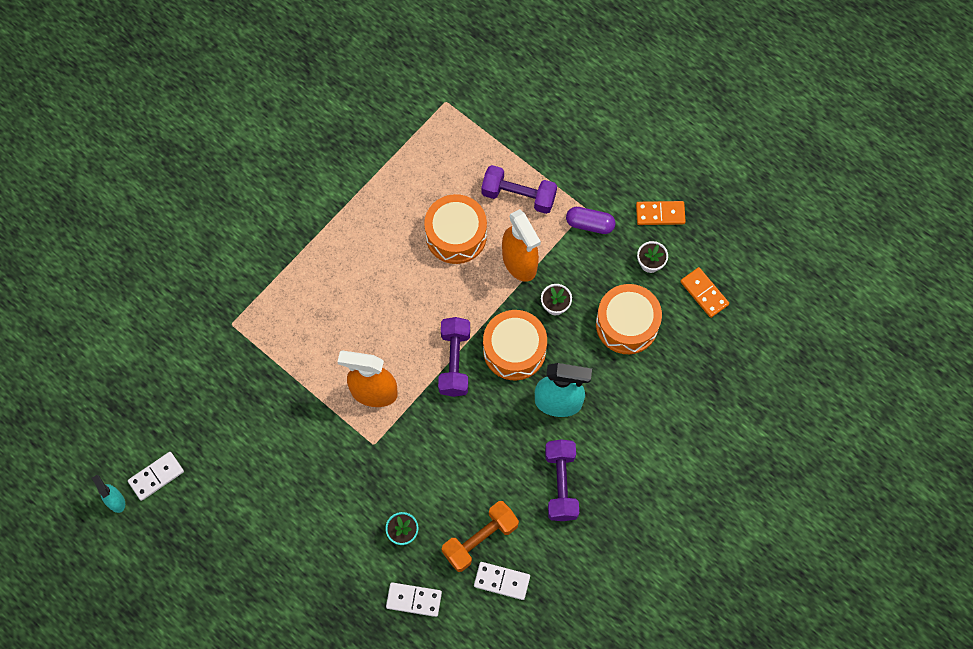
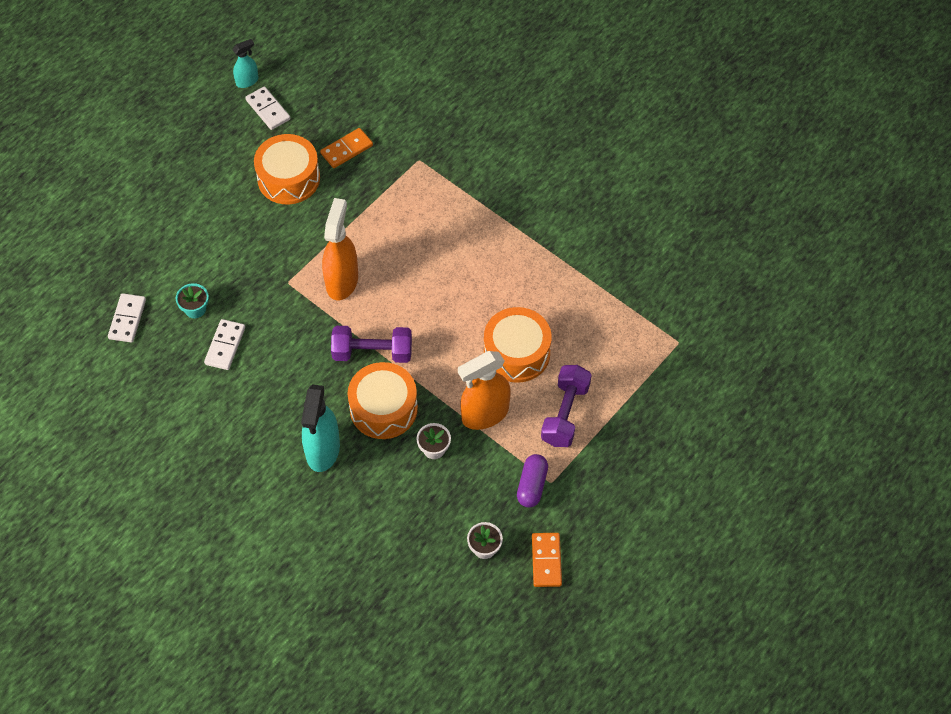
camera: 90 degrees right, 10 degrees down
(480, 539) = (181, 376): orange dumbbell -> none
(502, 581) = (137, 396): white domino -> white domino (225, 346)
(561, 484) = (233, 451): purple dumbbell -> none
(627, 324) = (410, 521): orange drum -> orange drum (288, 178)
(704, 293) = (447, 605): orange domino -> orange domino (346, 149)

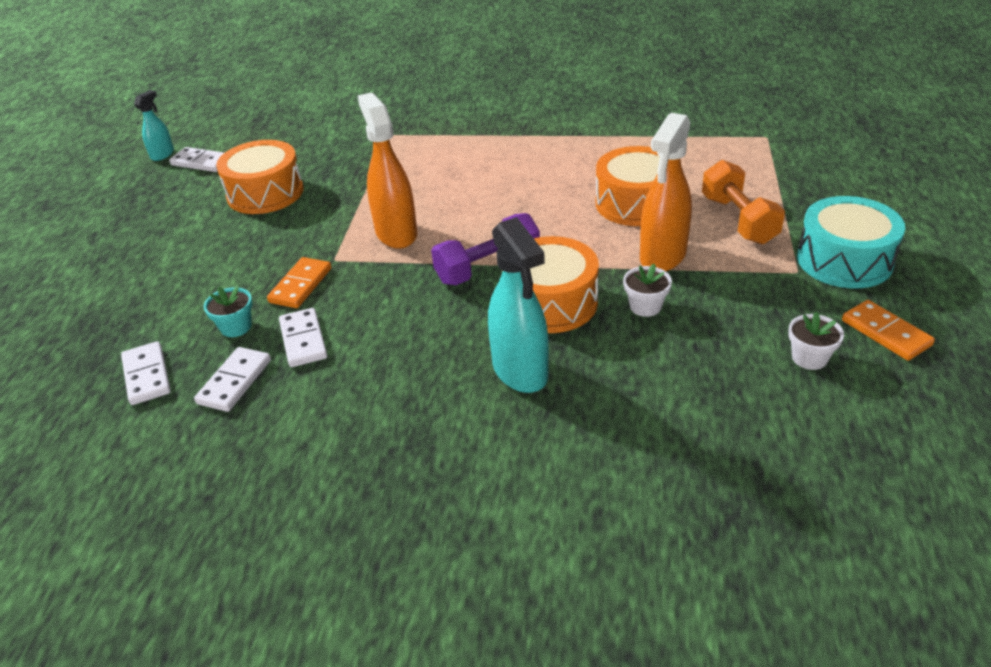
camera: 30 degrees left, 20 degrees down
(170, 355) = (234, 381): none -> white domino
(346, 149) = (311, 155): orange domino -> orange domino (300, 285)
(532, 485) = (783, 283): purple capsule -> none
(565, 414) = (738, 220): purple dumbbell -> orange dumbbell
(589, 493) = (844, 260): none -> turquoise drum

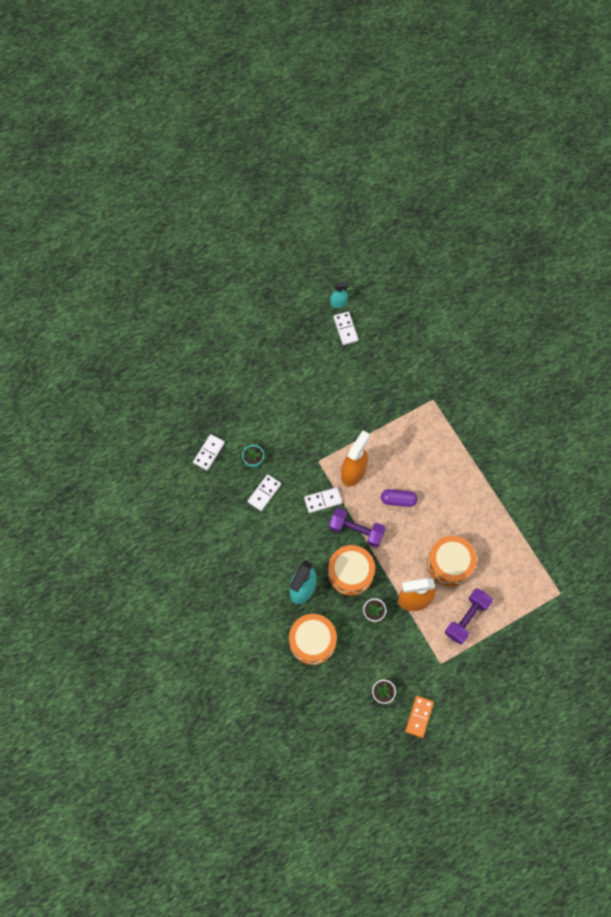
camera: 50 degrees right, 30 degrees up
(234, 381) = (227, 488): white domino -> white domino (323, 500)
(265, 193) = (343, 385): orange drum -> orange drum (312, 641)
(300, 285) = (293, 462): orange domino -> none
(488, 211) = (398, 500): none -> purple capsule
(738, 220) = (467, 618): orange dumbbell -> purple dumbbell
(844, 260) = (463, 680): turquoise drum -> none

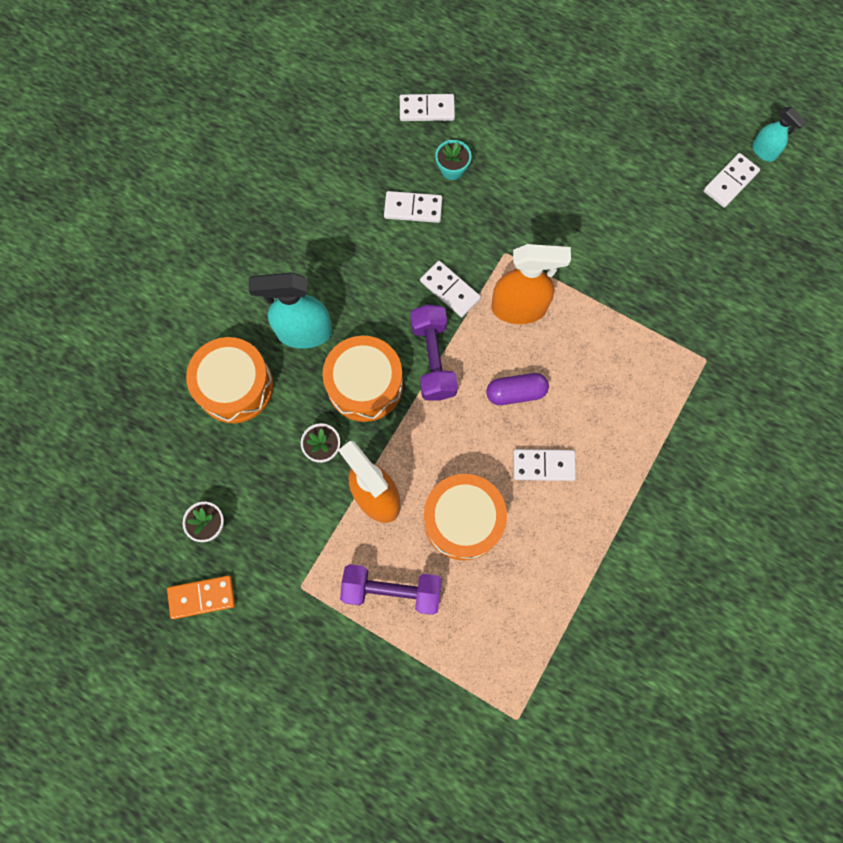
camera: 60 degrees right, 5 degrees up
(398, 500) = (516, 392): purple capsule -> purple capsule turned 75 degrees counterclockwise
(443, 509) = (543, 465): none -> white domino

